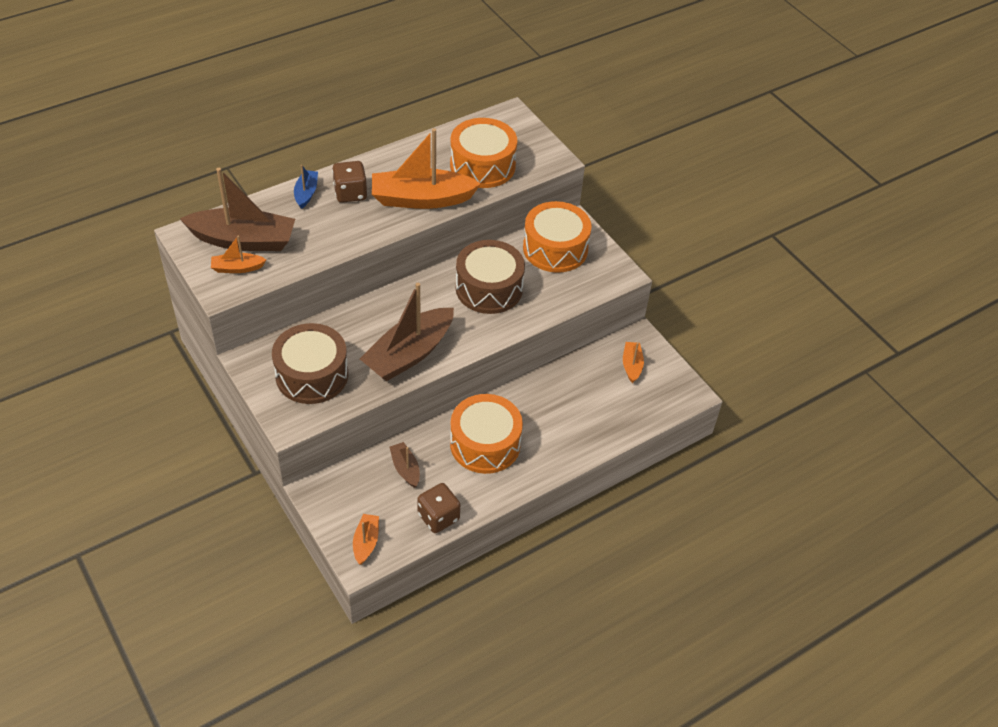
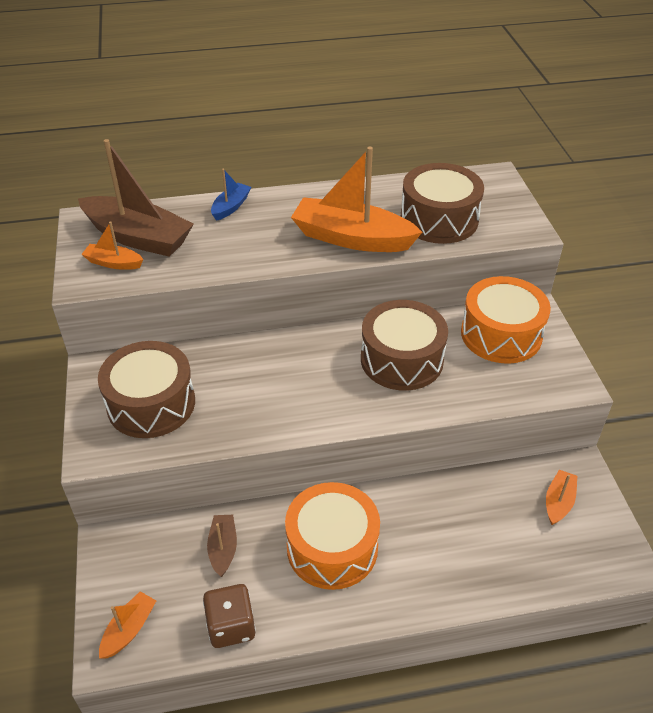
camera: 25 degrees right, 5 degrees down
(350, 193) = (277, 216): brown dice -> none
(409, 354) = (272, 410): brown boat -> none
(482, 165) = (439, 219): orange drum -> brown drum

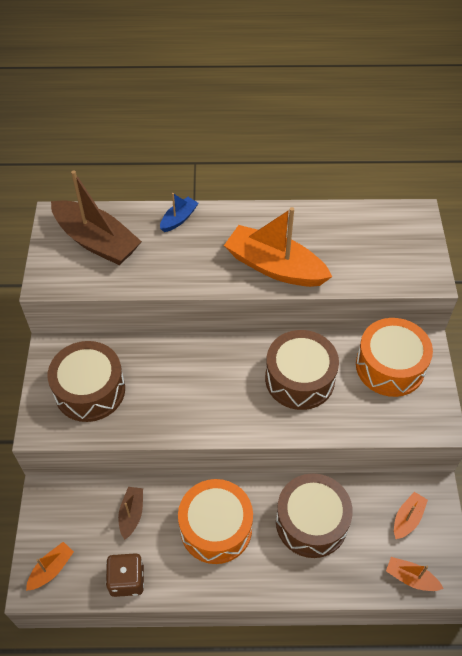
camera: 10 degrees right, 10 degrees up
(113, 263) = (73, 266): orange boat -> orange boat (411, 578)
(439, 219) = (355, 256): brown drum -> brown drum (311, 522)

